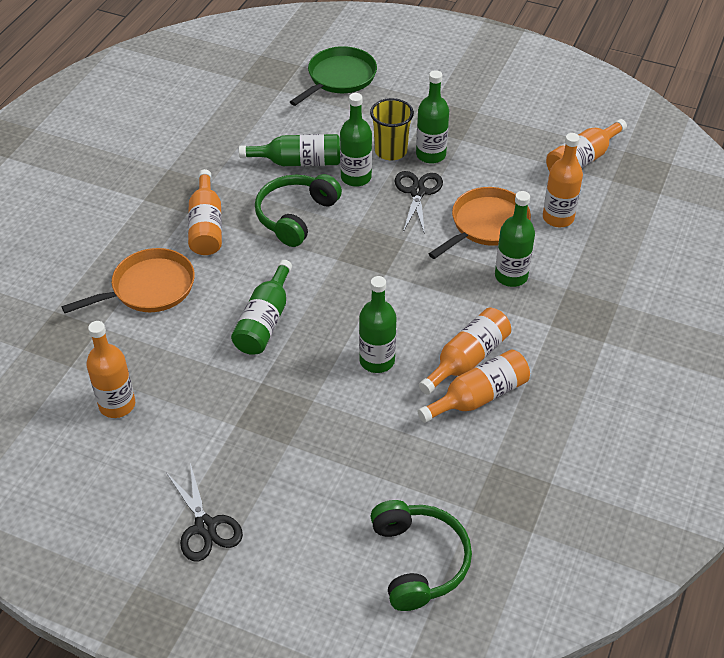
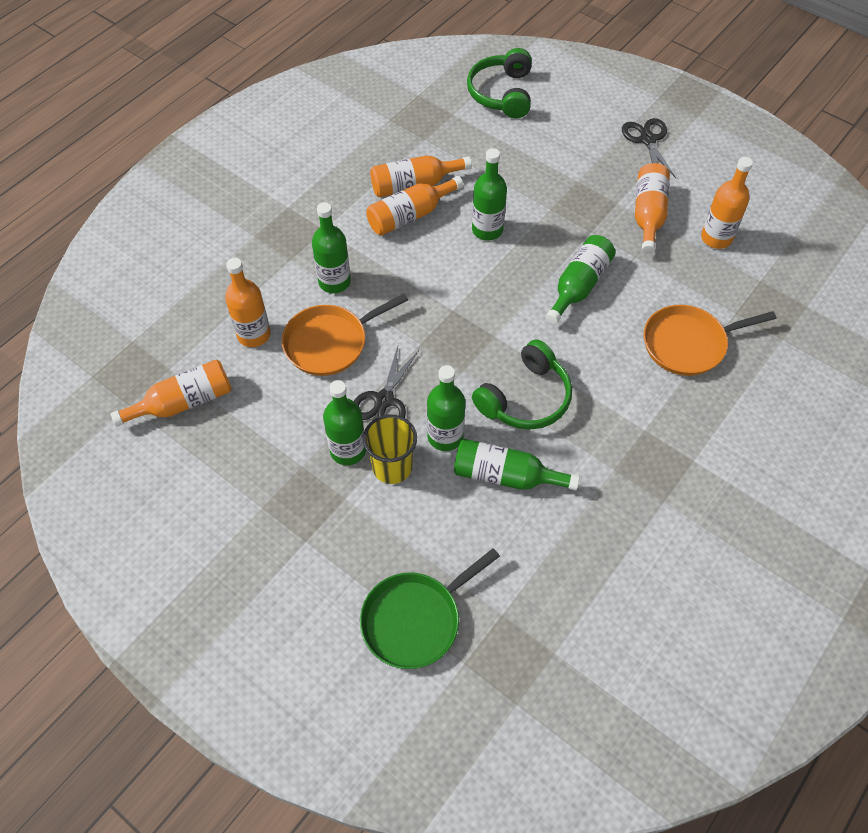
camera: 165 degrees left, 10 degrees up
(206, 226) = (624, 406): orange bottle -> orange bottle (648, 214)

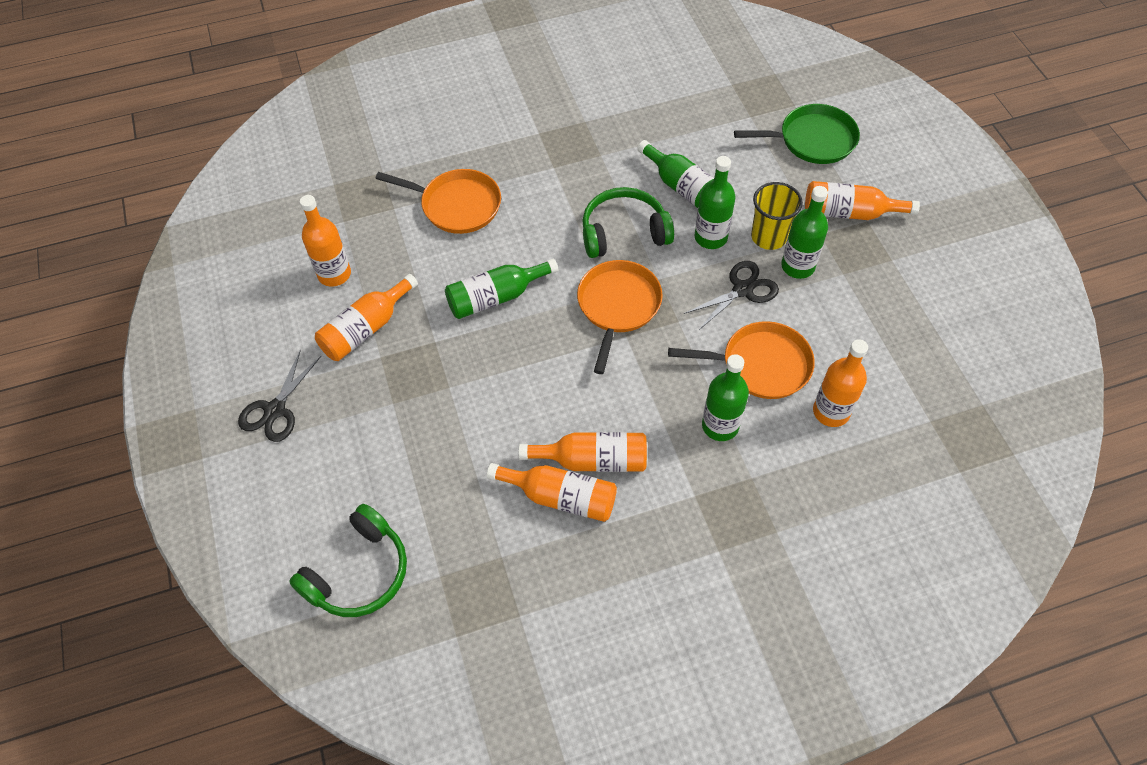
camera: 145 degrees left, 0 degrees up
(183, 402) = (927, 379): orange bottle -> orange bottle (849, 213)
(478, 330) = (618, 306): none -> orange pan
(487, 230) = (529, 399): green bottle -> none

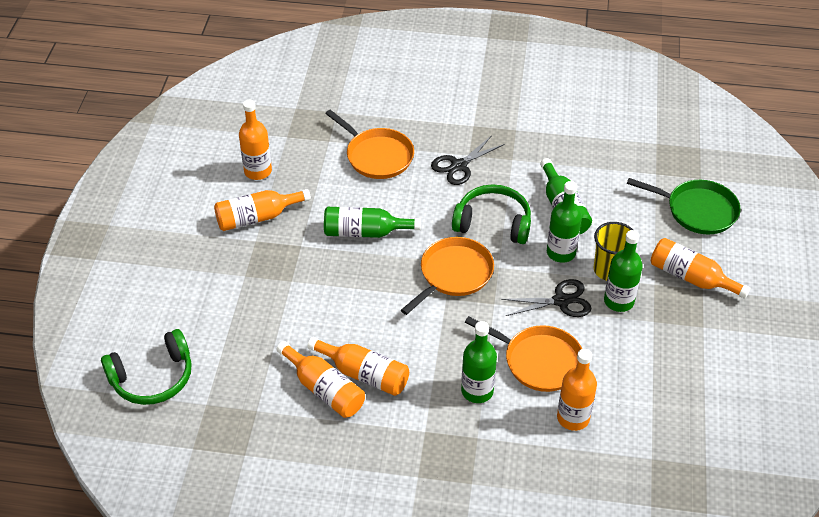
camera: 25 degrees right, 10 degrees down
(275, 410) = (161, 247): black scissors -> black scissors (459, 166)

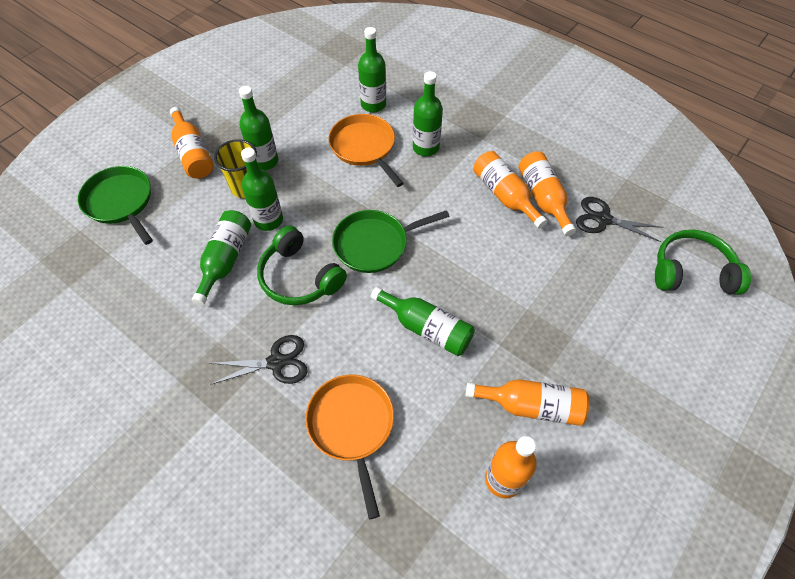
camera: 150 degrees left, 10 degrees up
(453, 274) = (374, 244): orange pan -> green pan
(561, 301) = (307, 181): black scissors -> black scissors (603, 219)
(573, 418) = (373, 104): orange bottle -> green bottle

